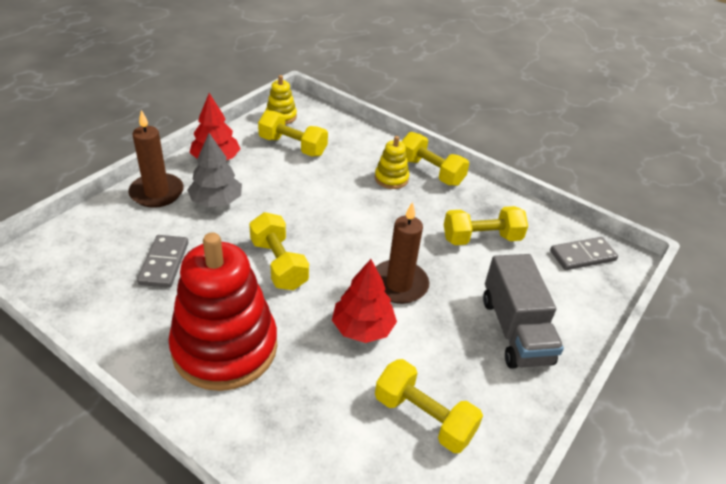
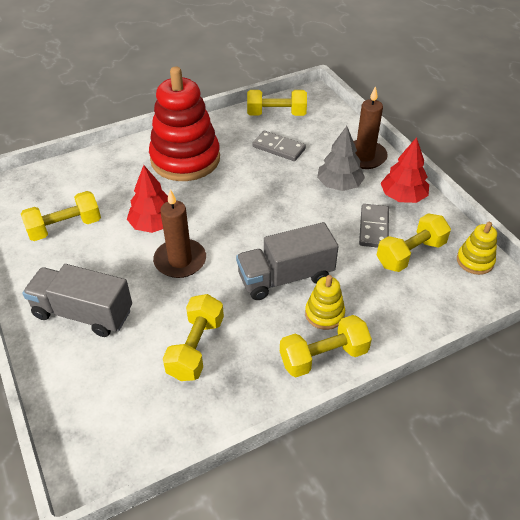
camera: 120 degrees right, 5 degrees up
(278, 264) = (245, 200): yellow dumbbell -> yellow dumbbell (276, 114)
(368, 208) = (285, 277): none -> grey truck
(582, 256) = (117, 430): grey domino -> grey domino (374, 228)

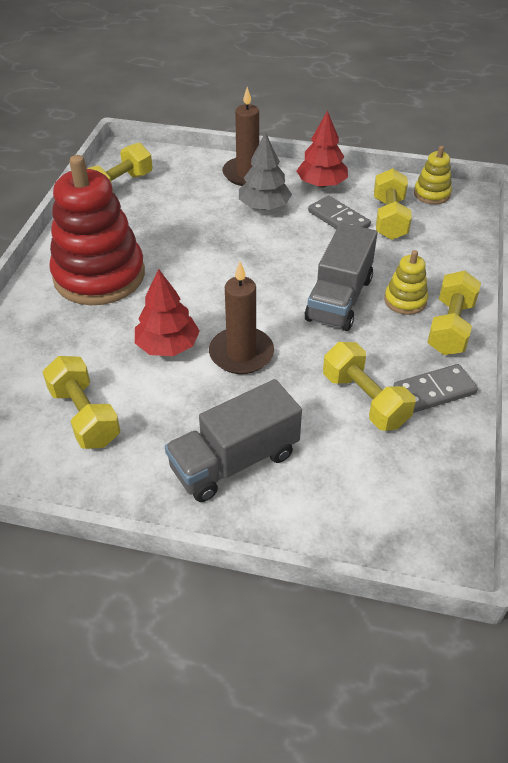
camera: 50 degrees left, 0 degrees up
(65, 227) = (84, 416): yellow dumbbell -> yellow dumbbell turned 45 degrees counterclockwise
(278, 148) = (168, 211): grey domino -> grey domino (434, 391)

